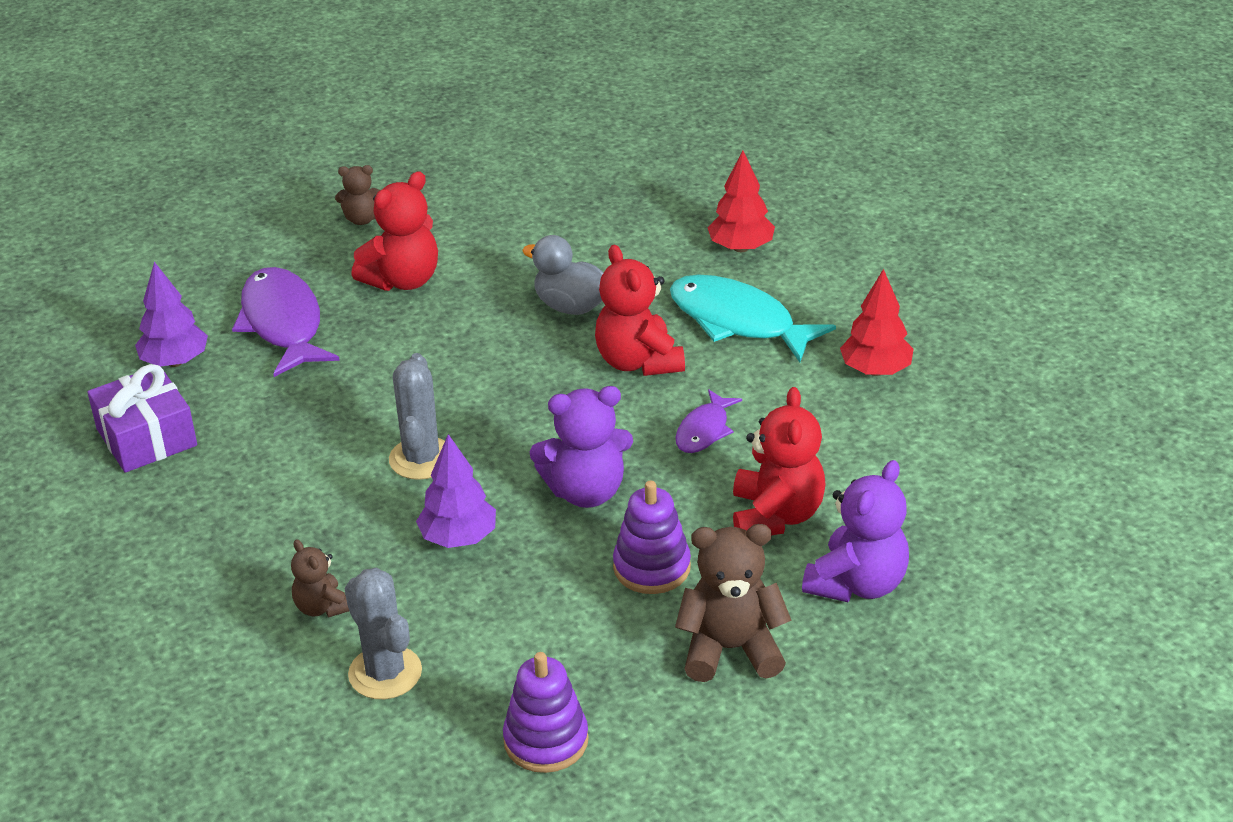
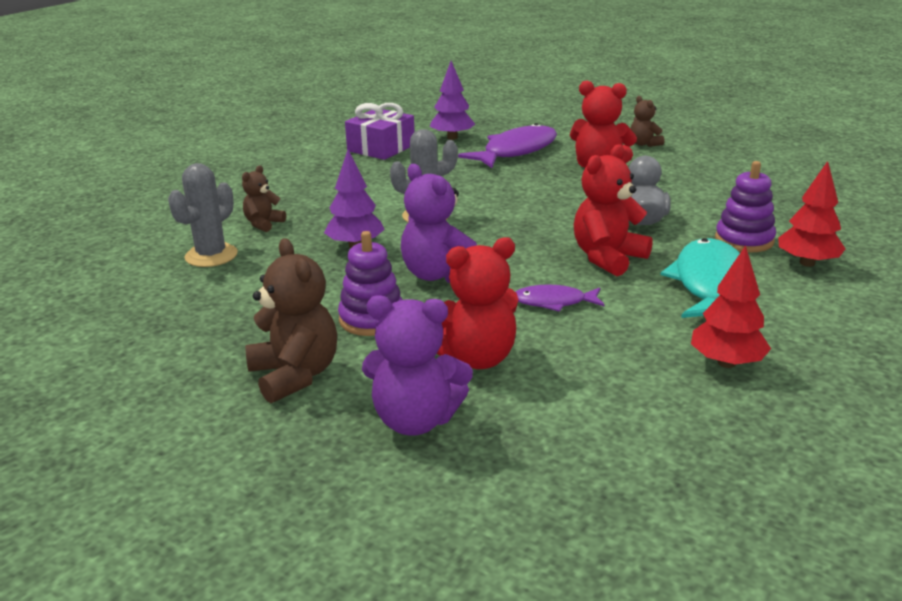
camera: 65 degrees right, 10 degrees down
(546, 740) = (163, 323): purple stacking toy -> purple stacking toy (744, 240)

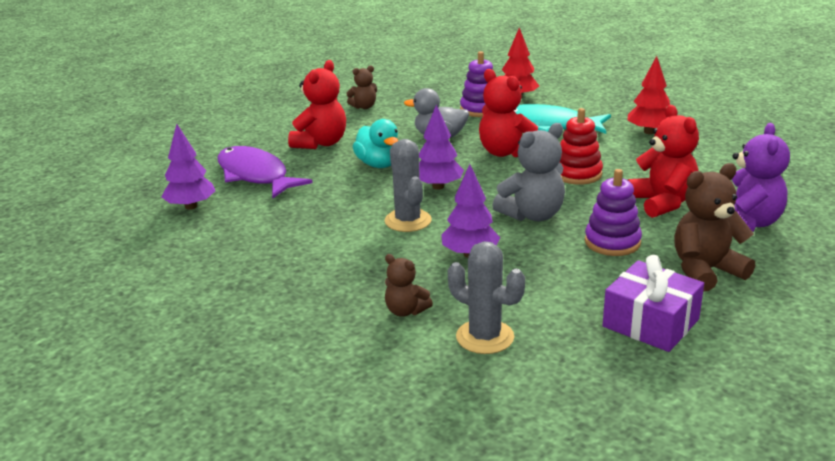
camera: 85 degrees left, 0 degrees up
(381, 148) = (198, 248): purple gift -> purple gift (650, 323)
(439, 274) = (532, 215): purple teddy bear -> grey teddy bear
(504, 225) = (438, 186): none -> purple tree
(553, 196) = (379, 164): none -> turquoise duck
(554, 302) = (577, 174): purple fish -> red stacking toy
(644, 144) = (270, 122): brown teddy bear -> brown teddy bear (364, 107)

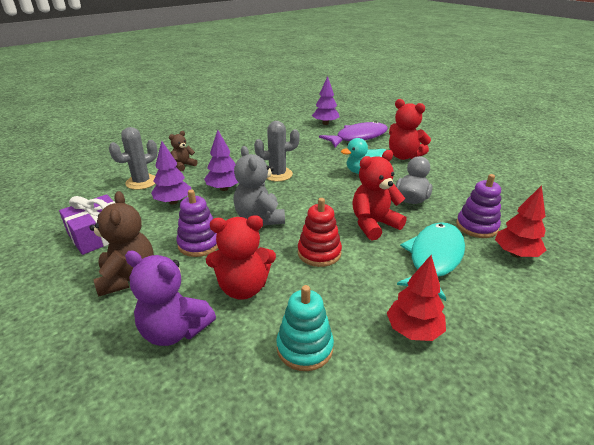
camera: 100 degrees right, 5 degrees up
(364, 107) = (476, 175): brown teddy bear -> none
(438, 186) = (321, 189): purple tree -> purple tree (173, 202)
(706, 167) = (304, 348): none -> turquoise stacking toy

